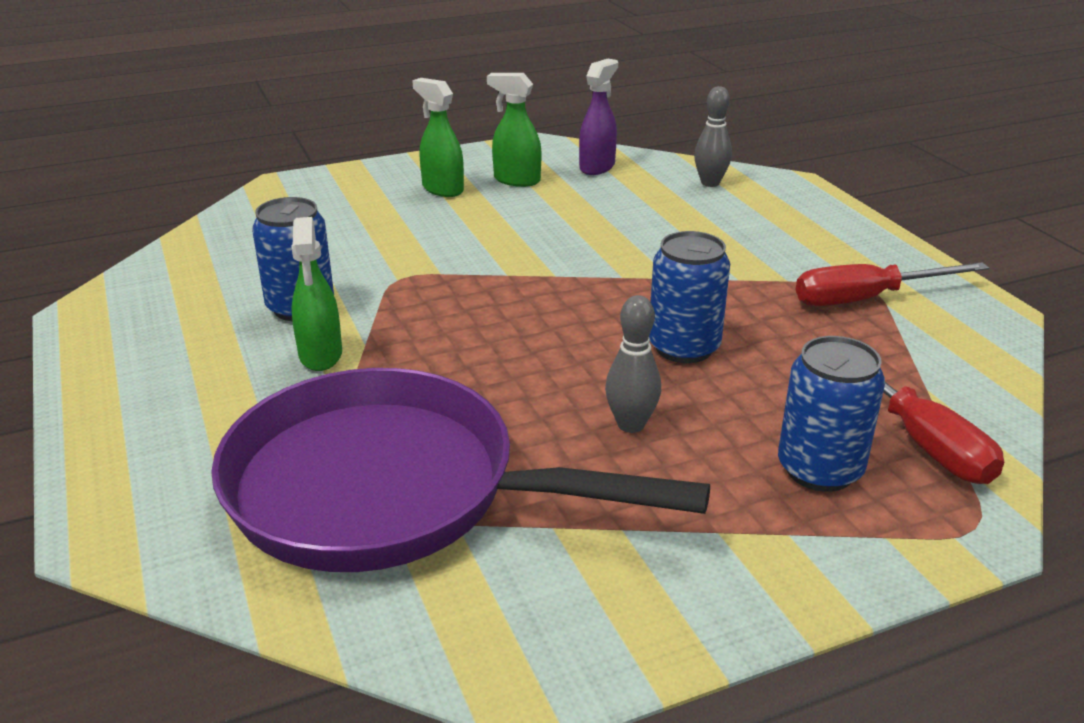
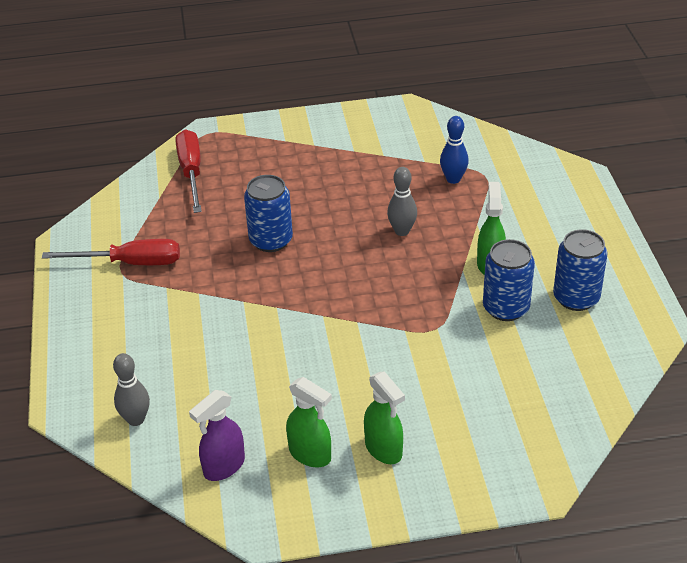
camera: 165 degrees left, 10 degrees up
(390, 490) = (453, 179): purple pan -> blue bowling pin
(631, 424) = (326, 196): grey bowling pin -> grey bowling pin (402, 231)
(819, 469) = (250, 163): blue can -> blue can (576, 298)

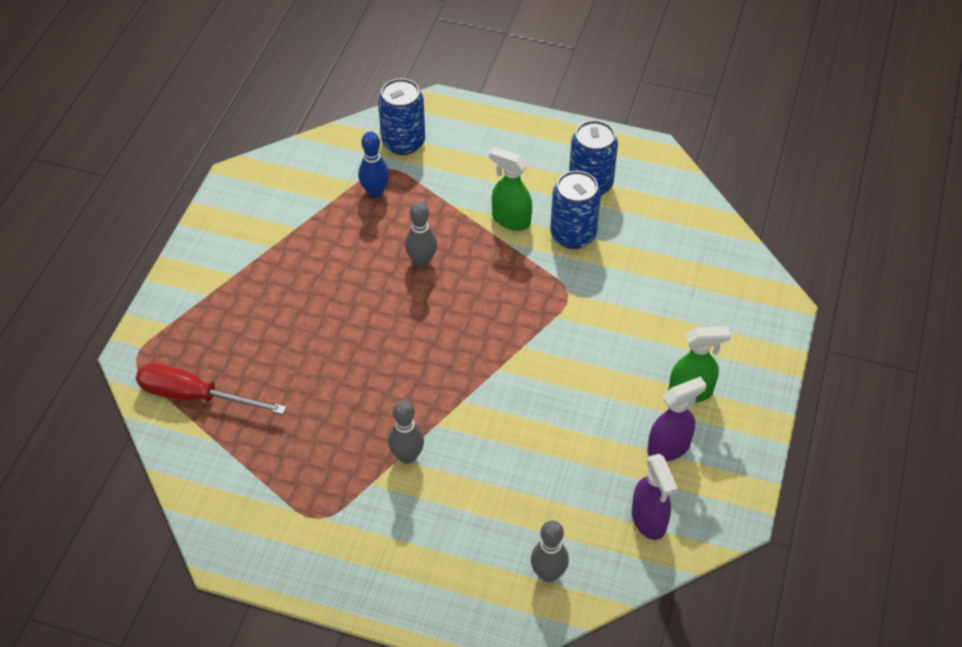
camera: 65 degrees left, 10 degrees up
(130, 263) = (309, 504): red screwdriver -> none
(203, 296) = (407, 456): none -> grey bowling pin
(271, 240) = (361, 368): blue can -> blue can (403, 142)
(310, 454) = (669, 448): green spray bottle -> purple spray bottle

